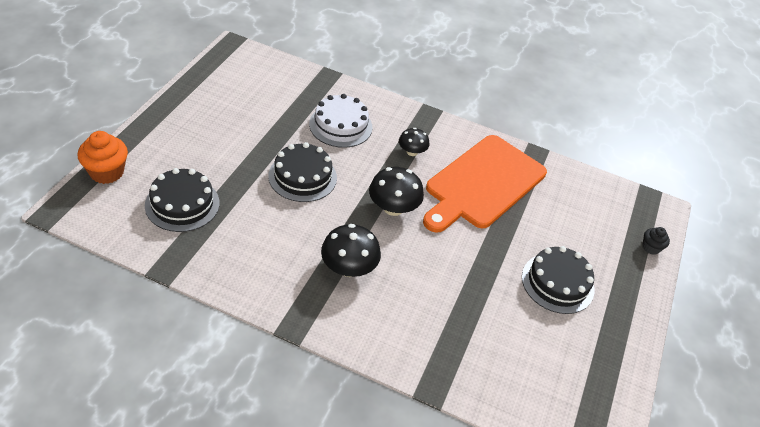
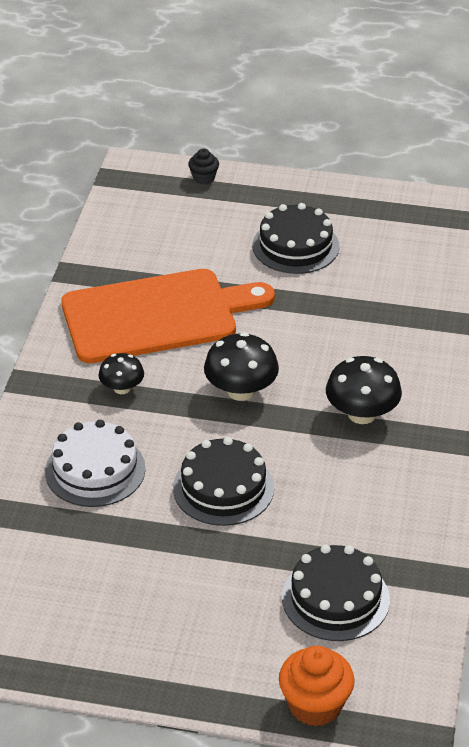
camera: 95 degrees left, 5 degrees down
(483, 184) = (157, 315): orange cutting board -> orange cutting board turned 45 degrees counterclockwise

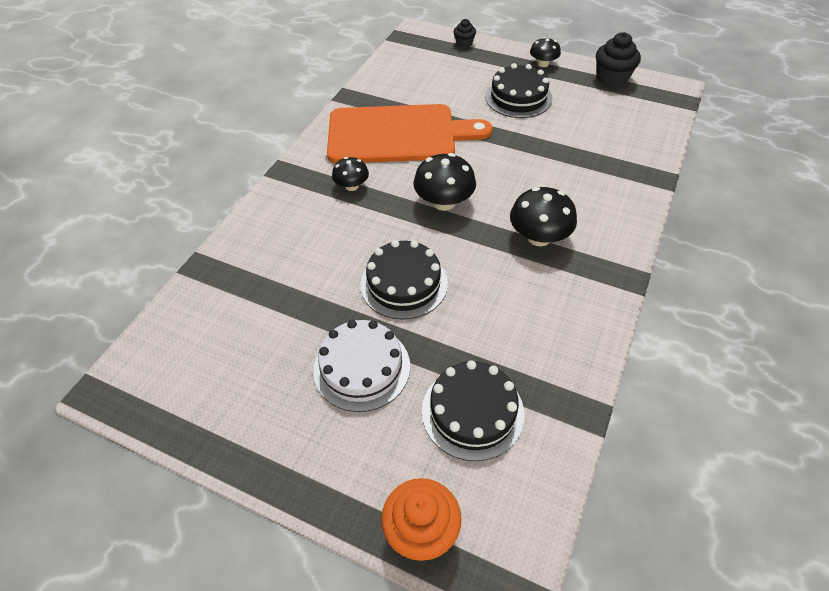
camera: 15 degrees right, 10 degrees up
(95, 470) = (306, 250): white cake -> white cake (362, 367)
(316, 195) = (543, 64): none -> black mushroom
(407, 205) = (612, 79): none -> black cupcake

